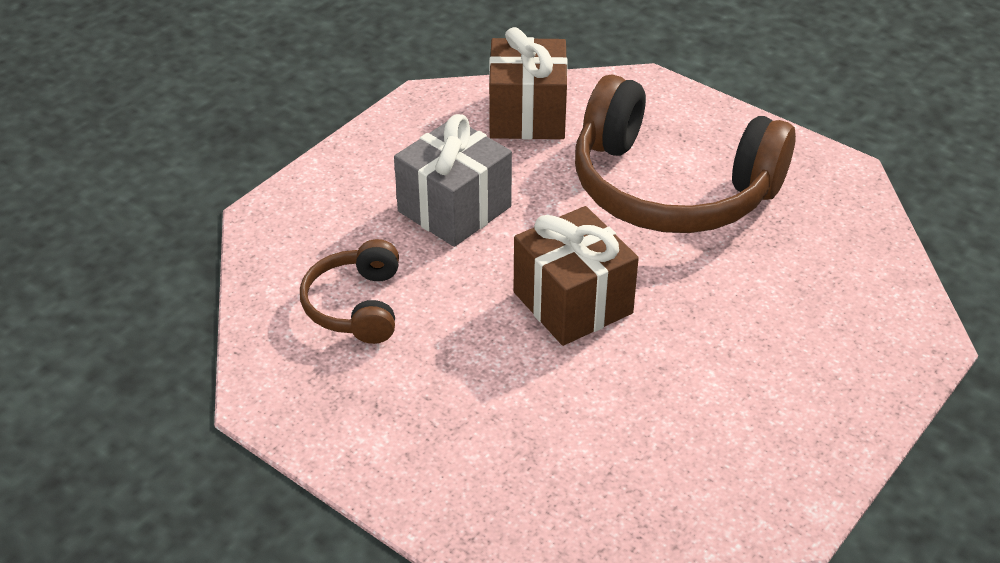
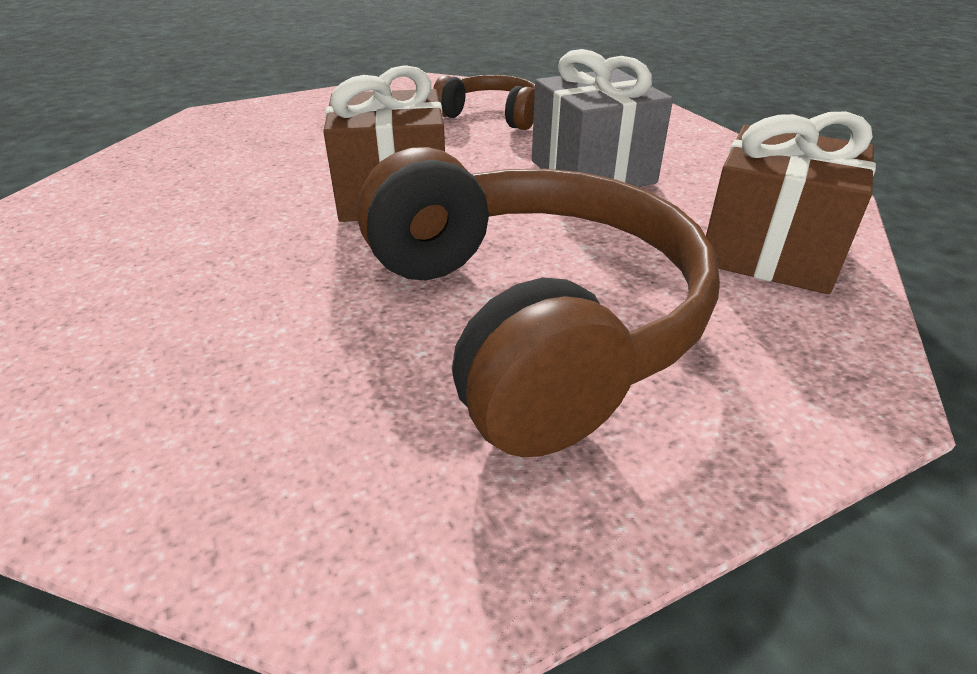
camera: 115 degrees right, 5 degrees down
(671, 188) = (532, 319): brown headphones -> brown headphones turned 105 degrees clockwise

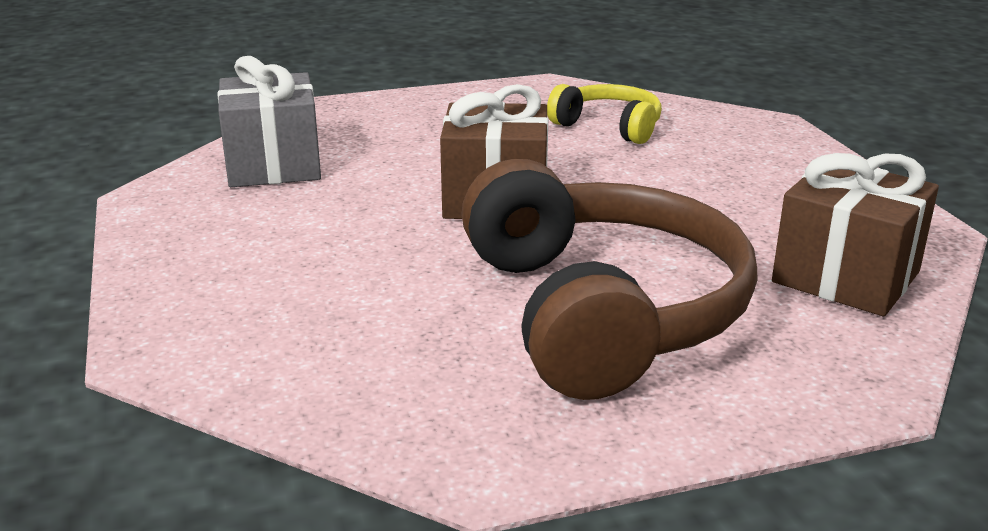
camera: 10 degrees right, 10 degrees down
(492, 116) = (609, 126): brown headphones -> yellow headphones
(592, 172) = (697, 191): grey gift -> grey gift (273, 165)

